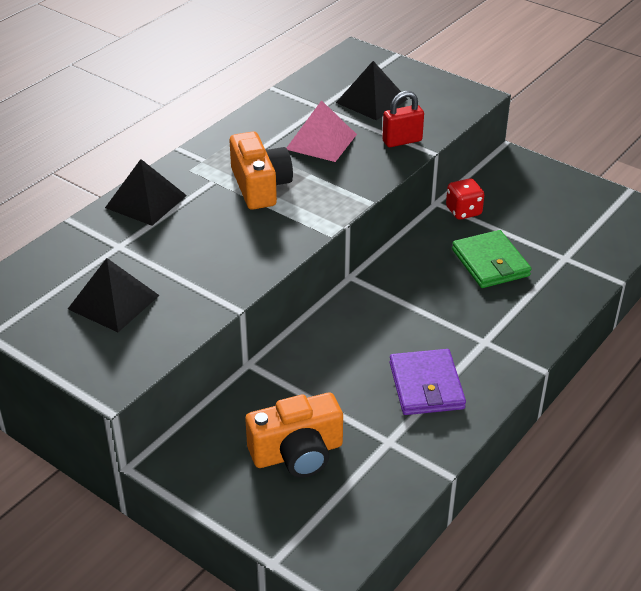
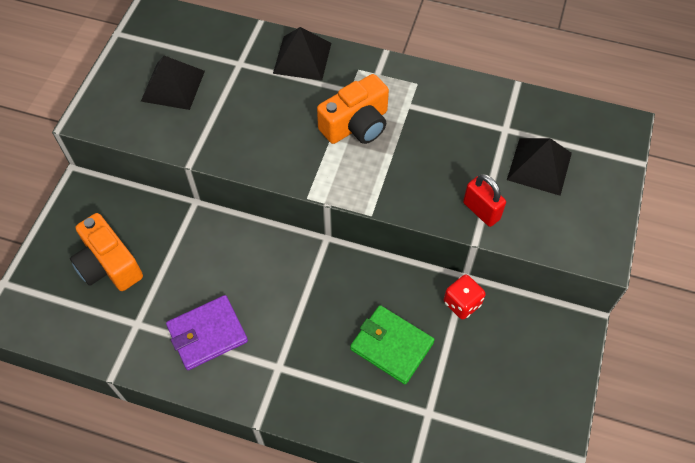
camera: 70 degrees right, 20 degrees up
(321, 141) = (447, 147): pink pyramid -> none
(490, 263) = (391, 346): green wallet -> green wallet turned 75 degrees clockwise

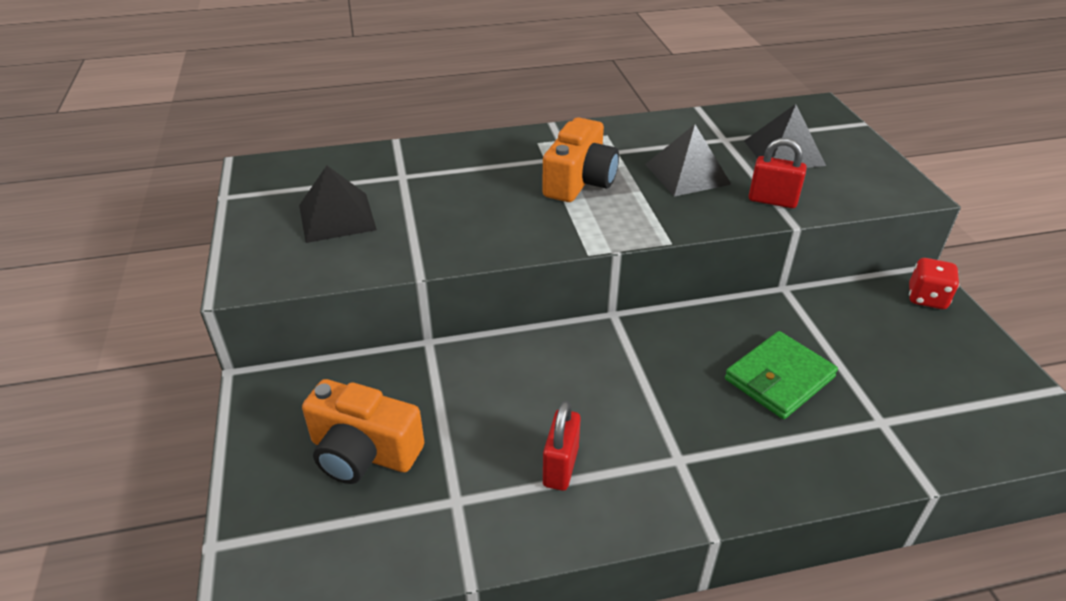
camera: 30 degrees left, 20 degrees down
(207, 334) = (560, 467): purple wallet -> red padlock
(302, 58) = (469, 151): black pyramid -> black pyramid (687, 174)
(391, 346) = (779, 378): green wallet -> green wallet turned 45 degrees counterclockwise
(462, 303) = (806, 310): red dice -> red dice (926, 298)

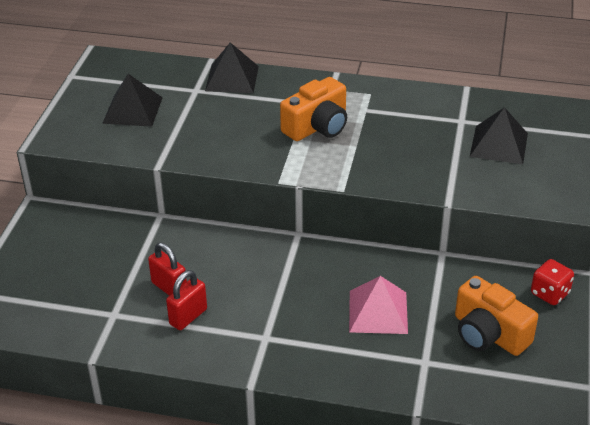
camera: 25 degrees right, 0 degrees up
(363, 452) = (78, 270): orange camera -> orange camera (488, 334)
(687, 174) = (403, 142): black pyramid -> black pyramid (232, 78)
(772, 200) = (449, 180): red padlock -> red padlock (169, 288)
(779, 378) = (378, 312): green wallet -> pink pyramid

